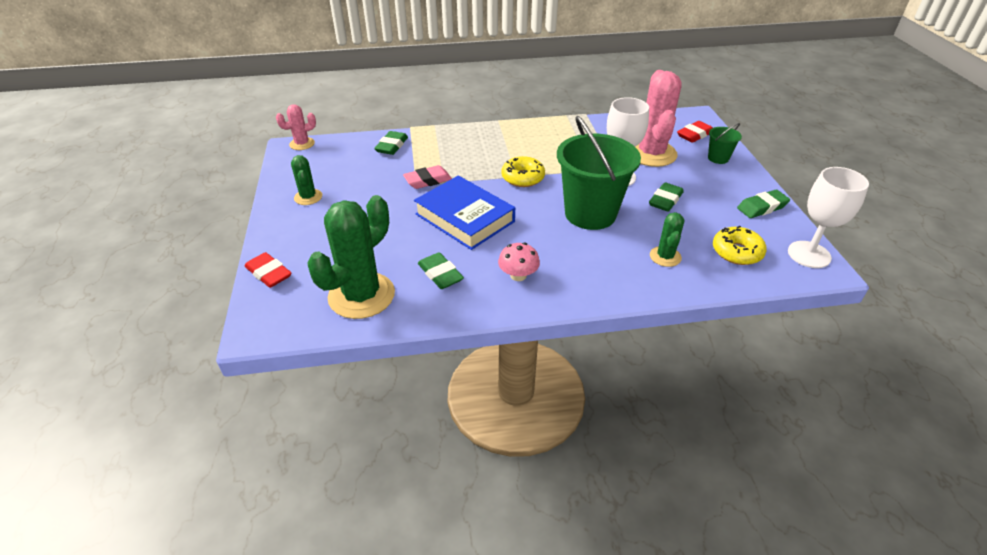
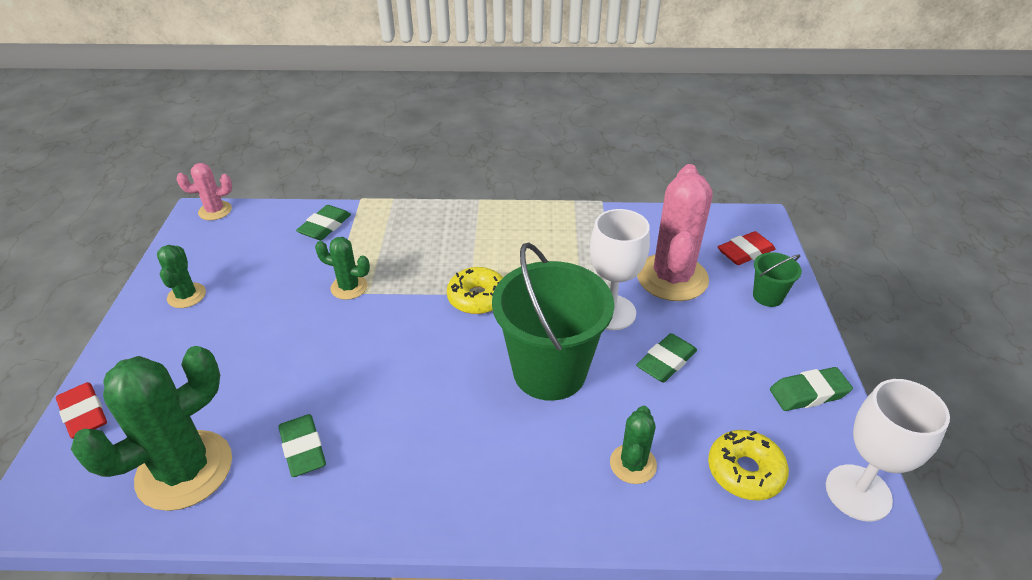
camera: 10 degrees right, 0 degrees up
(428, 180) = (349, 287): pink eraser -> green cactus
(465, 218) = (374, 355): blue book -> none
(518, 275) = (409, 467): pink mushroom -> none

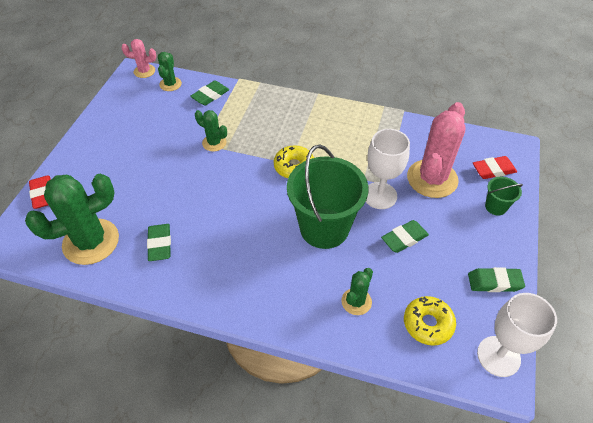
camera: 15 degrees right, 10 degrees up
(186, 295) = (115, 129): green cactus -> green cactus (170, 84)

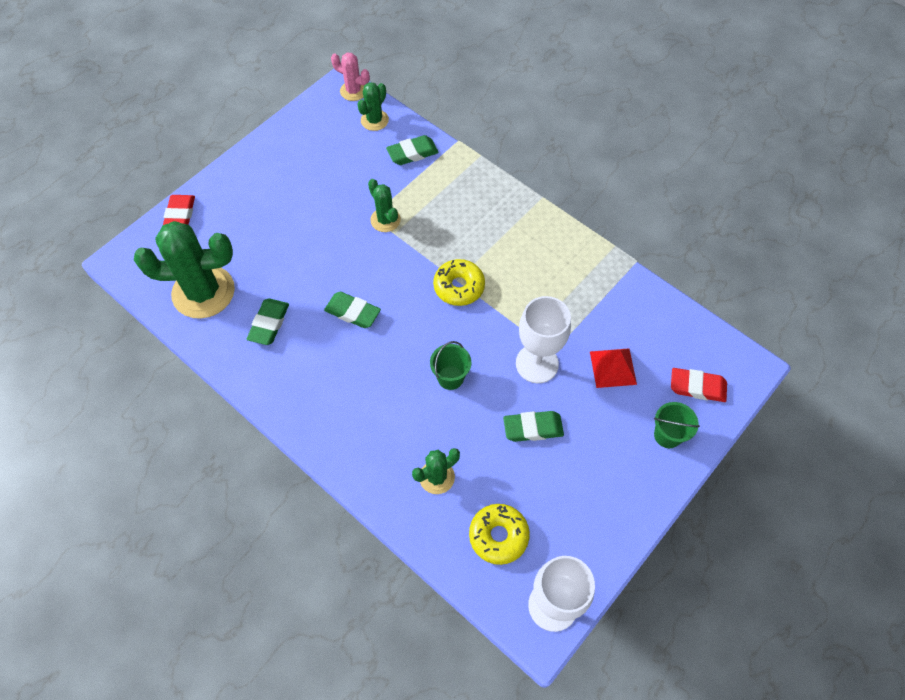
camera: 25 degrees right, 10 degrees up
(324, 228) = (450, 377): green bucket -> green bucket, size x0.44
(432, 179) = (613, 367): pink cactus -> red pyramid
(494, 282) = (603, 524): green eraser -> green eraser (352, 312)

